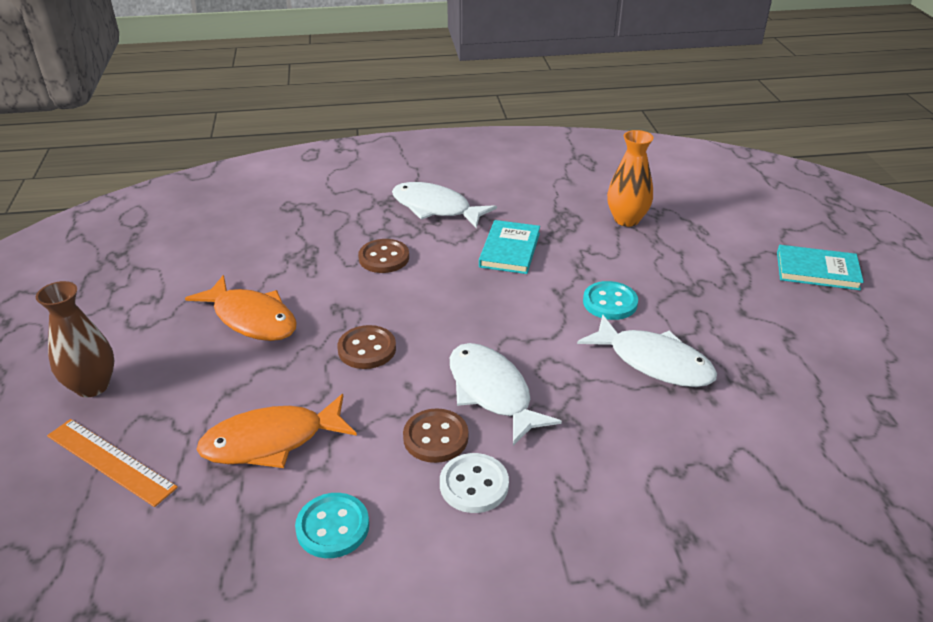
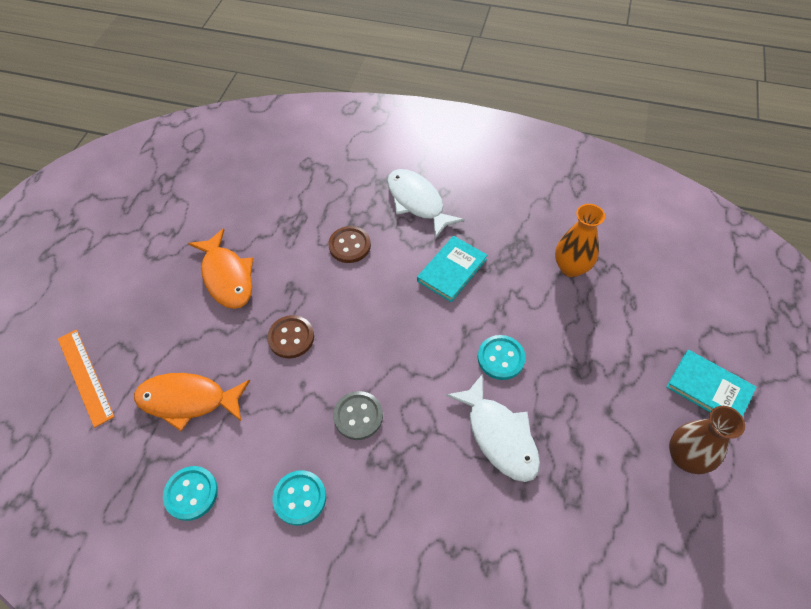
camera: 25 degrees right, 20 degrees up
(92, 386) = (101, 304): brown vase -> brown vase (685, 457)
(435, 437) = (296, 443): brown button -> none
(474, 485) = (300, 498): white button -> turquoise button
(492, 392) = (358, 416): white fish -> grey button

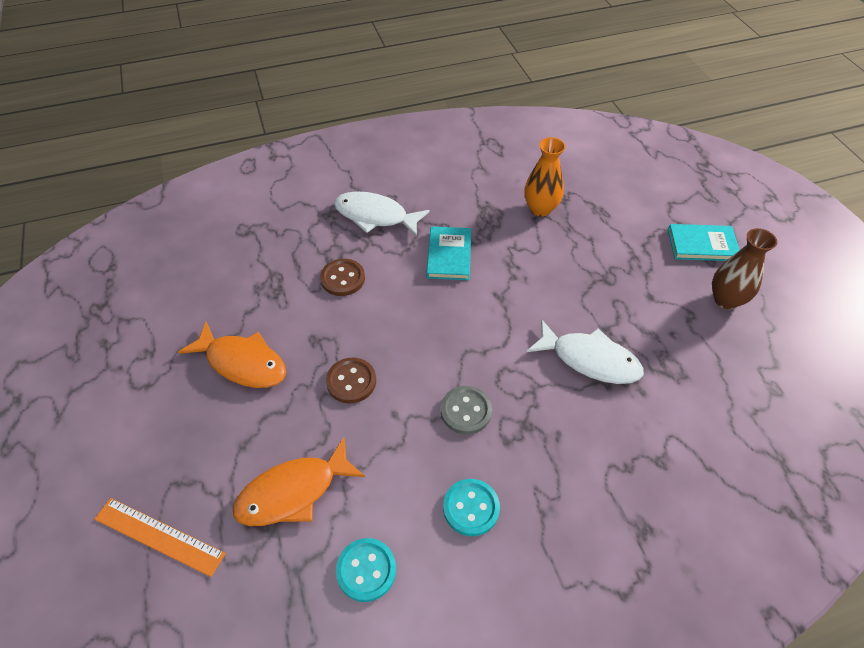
camera: 35 degrees left, 5 degrees down
(501, 358) = (543, 302): turquoise button -> none

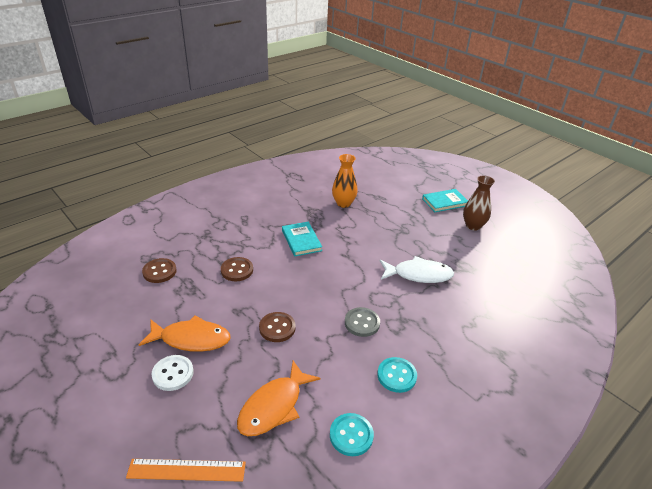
camera: 25 degrees left, 15 degrees down
(201, 403) = (173, 374): none -> white button
(250, 254) = (159, 271): none -> brown button
(375, 216) = (239, 229): white fish -> none

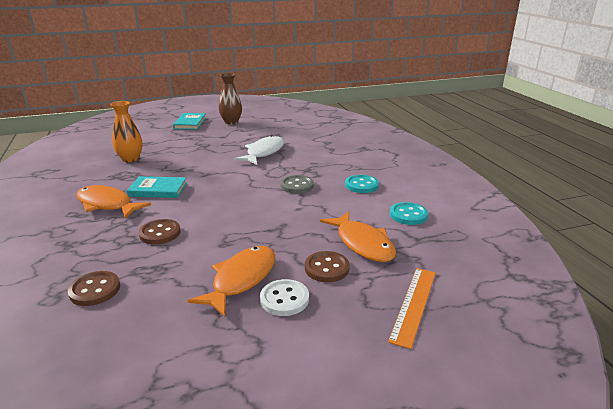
camera: 65 degrees left, 10 degrees down
(264, 226) = (107, 204): none -> orange fish
(277, 328) = (269, 225): brown button -> brown button (326, 268)

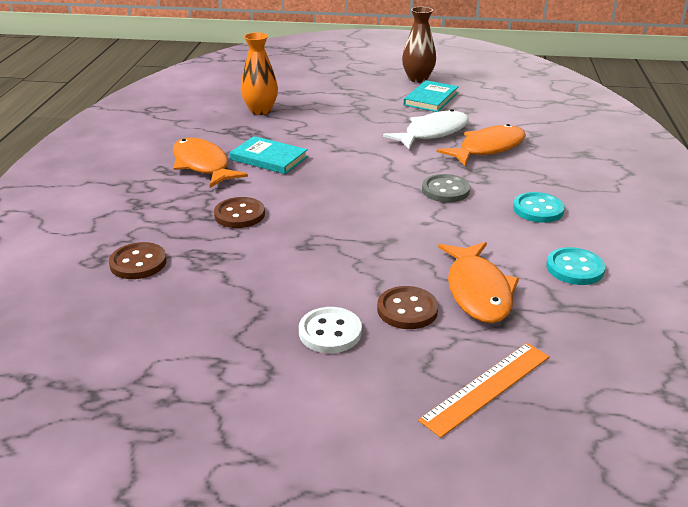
camera: 25 degrees right, 5 degrees up
(190, 123) = (362, 71): turquoise book -> turquoise book (431, 99)
(241, 279) = (296, 294): orange fish -> orange fish (488, 148)

